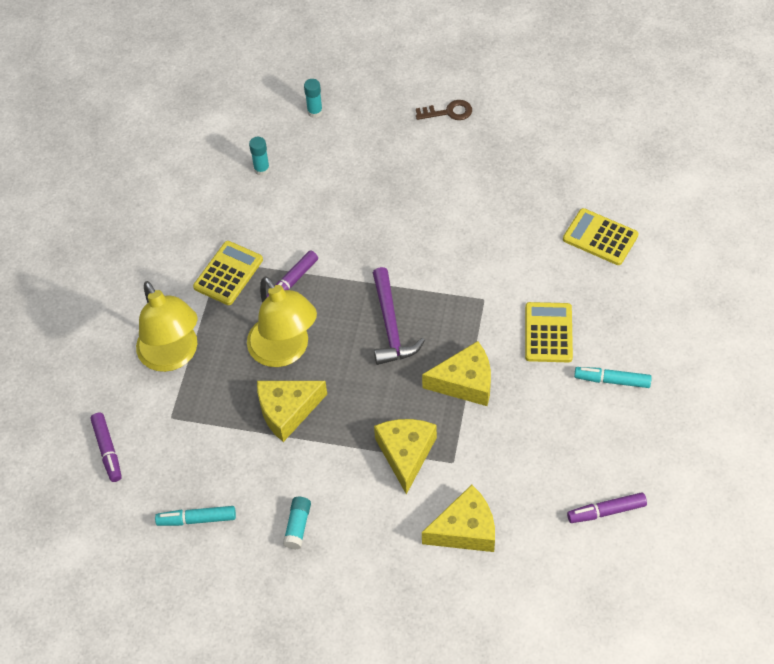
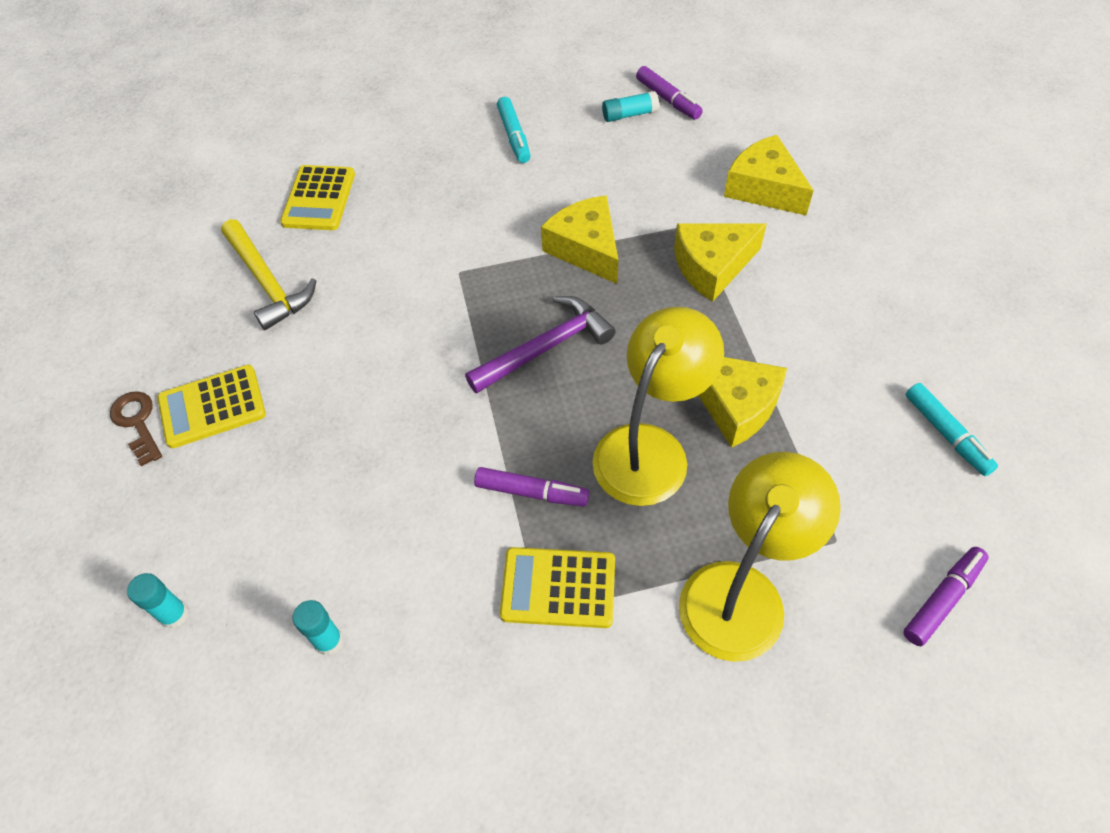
camera: 115 degrees left, 0 degrees up
(297, 526) = (872, 328): turquoise glue stick -> turquoise glue stick (629, 114)
(530, 192) = (267, 282): none -> yellow hammer
(548, 333) = (478, 201): yellow calculator -> yellow calculator (212, 407)

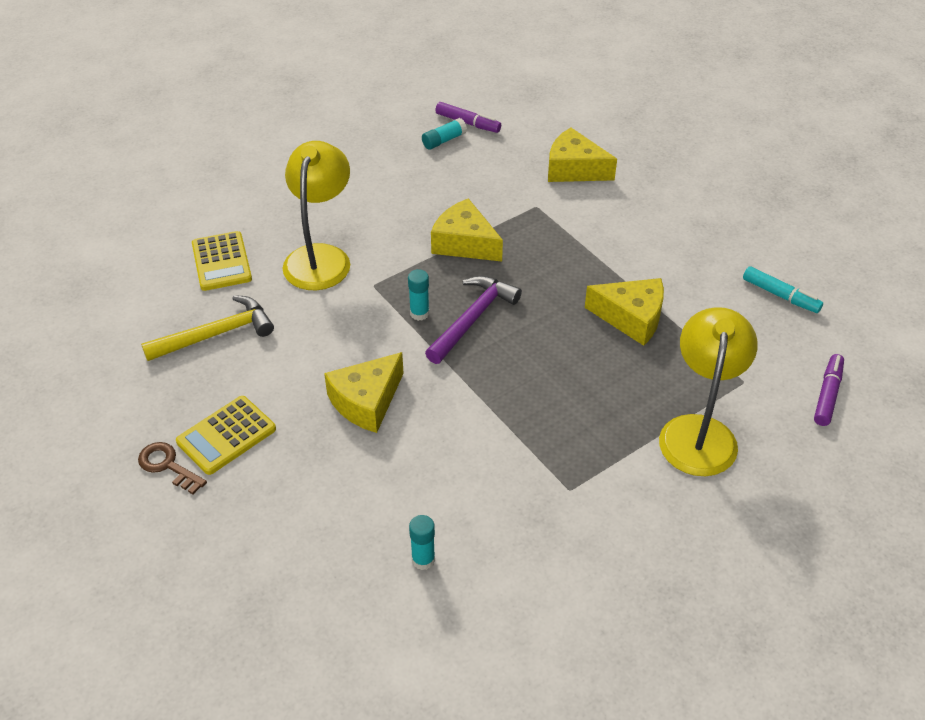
camera: 25 degrees left, 10 degrees down
(174, 614) = (289, 584): turquoise glue stick -> turquoise glue stick (419, 313)
(267, 282) = (216, 334): yellow hammer -> yellow hammer turned 60 degrees counterclockwise
(514, 136) = (360, 177): turquoise marker -> none
(531, 492) = (518, 416): purple marker -> none
(558, 587) = (572, 470): yellow calculator -> none
(650, 448) = (587, 363): yellow lamp -> yellow lamp (320, 257)
(712, 266) = (565, 231): yellow cheese -> yellow cheese (366, 401)

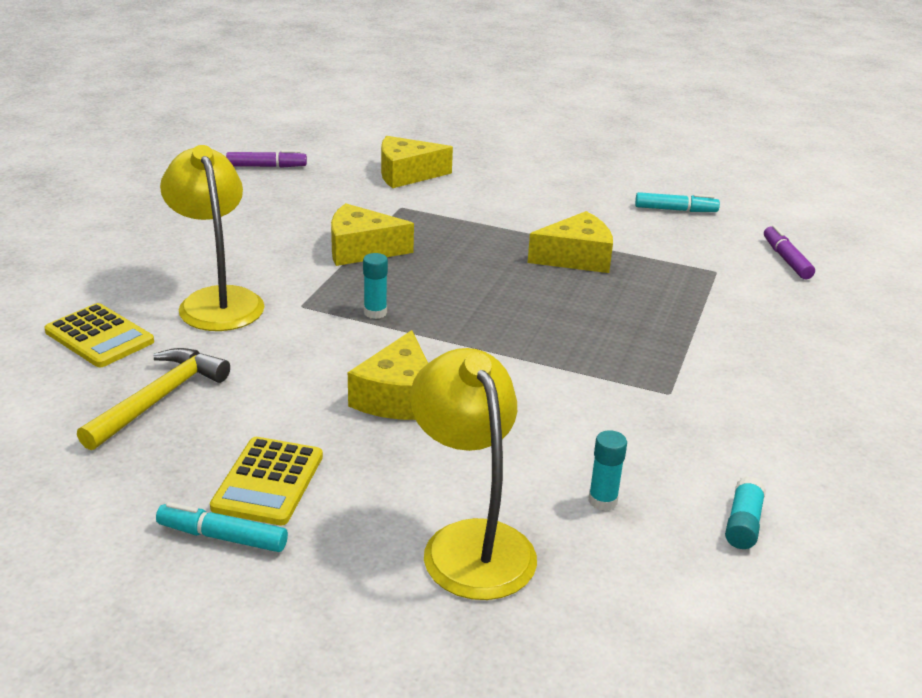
camera: 35 degrees left, 15 degrees down
(167, 466) = (222, 537): brown key -> turquoise marker
(444, 140) = (256, 183): turquoise glue stick -> turquoise glue stick (743, 524)
(472, 319) = (433, 301): purple hammer -> none
(699, 431) = (723, 315): yellow lamp -> yellow lamp (470, 542)

